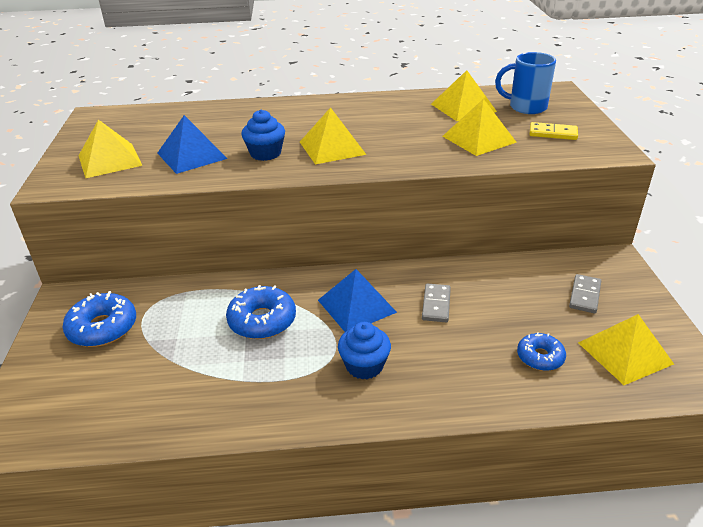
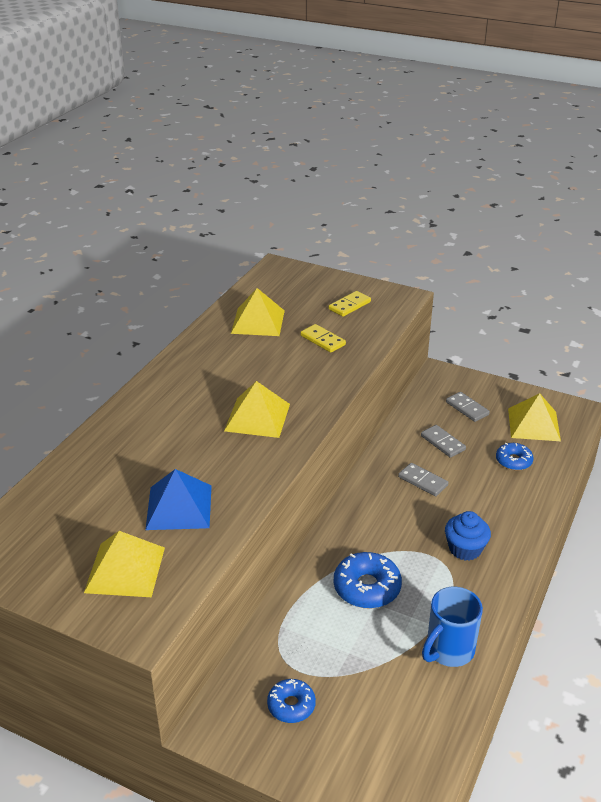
camera: 60 degrees left, 0 degrees up
(103, 328) = (291, 705): blue donut -> blue donut, size x0.63
(265, 153) = (226, 459): blue cupcake -> none
(356, 306) = (391, 524): blue pyramid -> none
(479, 139) = (323, 340): yellow pyramid -> yellow domino
(508, 298) = (443, 443): none -> grey domino
(526, 107) = (292, 294): blue mug -> blue mug (448, 650)

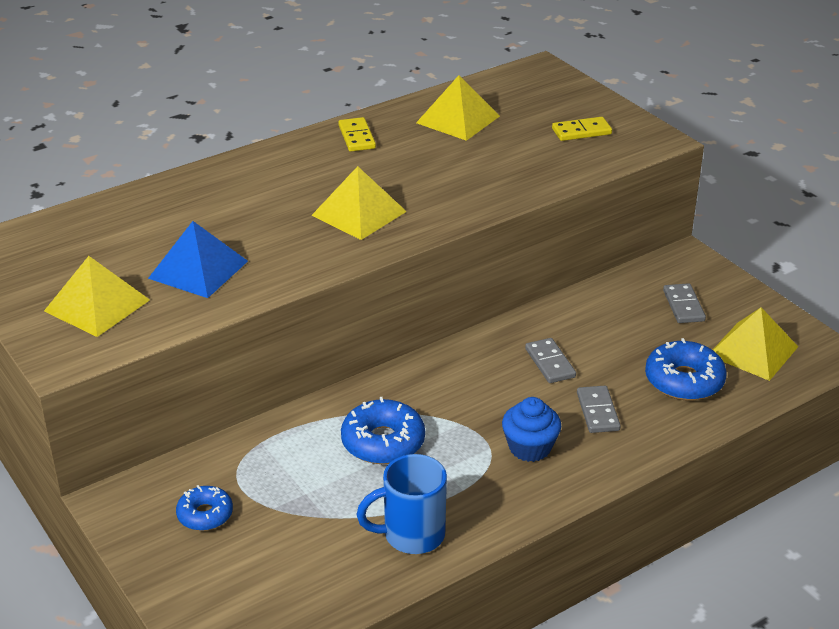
camera: 30 degrees right, 0 degrees up
(323, 340) = (511, 159): yellow domino -> yellow domino (357, 137)
(443, 443) = (615, 332): grey domino -> grey domino (598, 412)
(513, 461) = (684, 381): blue donut -> blue donut, size x1.59

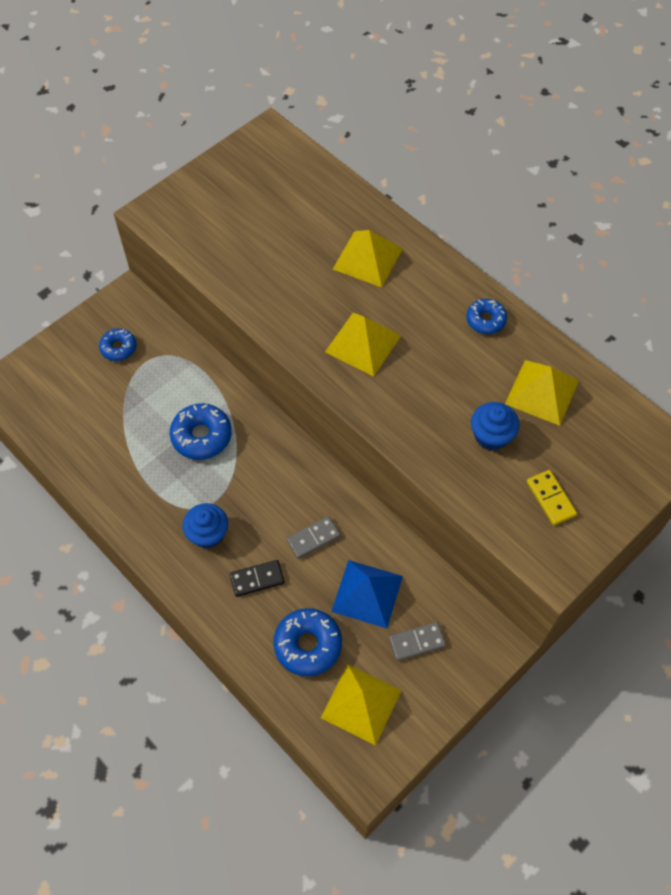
camera: 80 degrees right, 25 degrees up
(97, 305) = (212, 213): yellow pyramid -> yellow pyramid (368, 258)
(198, 269) = (265, 258): blue pyramid -> blue pyramid (367, 593)
(357, 137) = (485, 320): yellow domino -> blue donut
(411, 535) = (109, 469): blue mug -> none
(503, 152) = (491, 436): none -> blue cupcake
(598, 412) = (257, 579): grey domino -> black domino

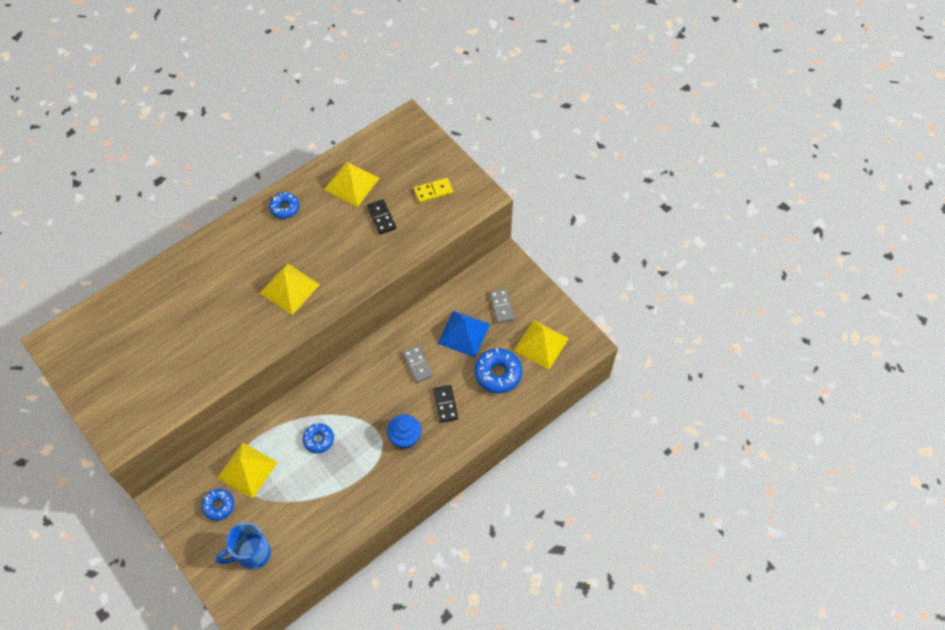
camera: 85 degrees left, 0 degrees up
(61, 389) = (252, 554): none -> blue mug
(201, 436) = (318, 440): blue donut -> blue donut, size x0.63
(368, 258) = (210, 278): yellow pyramid -> yellow pyramid (247, 470)
(491, 436) = (381, 218): blue cupcake -> black domino

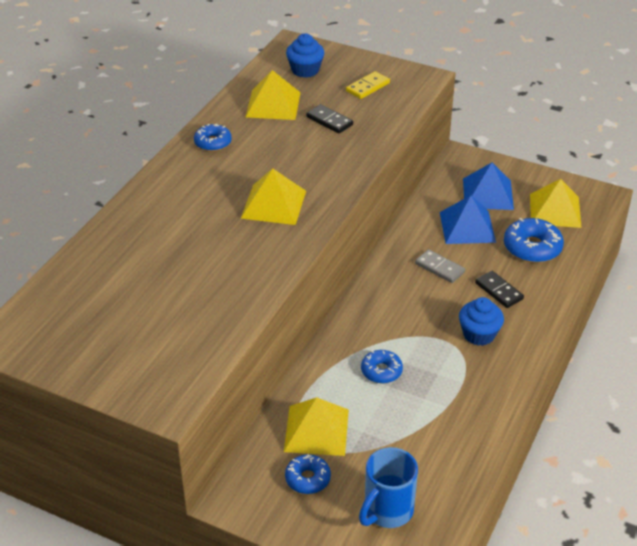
camera: 25 degrees left, 20 degrees down
(398, 154) = (305, 70): none -> blue cupcake
(501, 307) = (487, 194): grey domino -> blue pyramid

